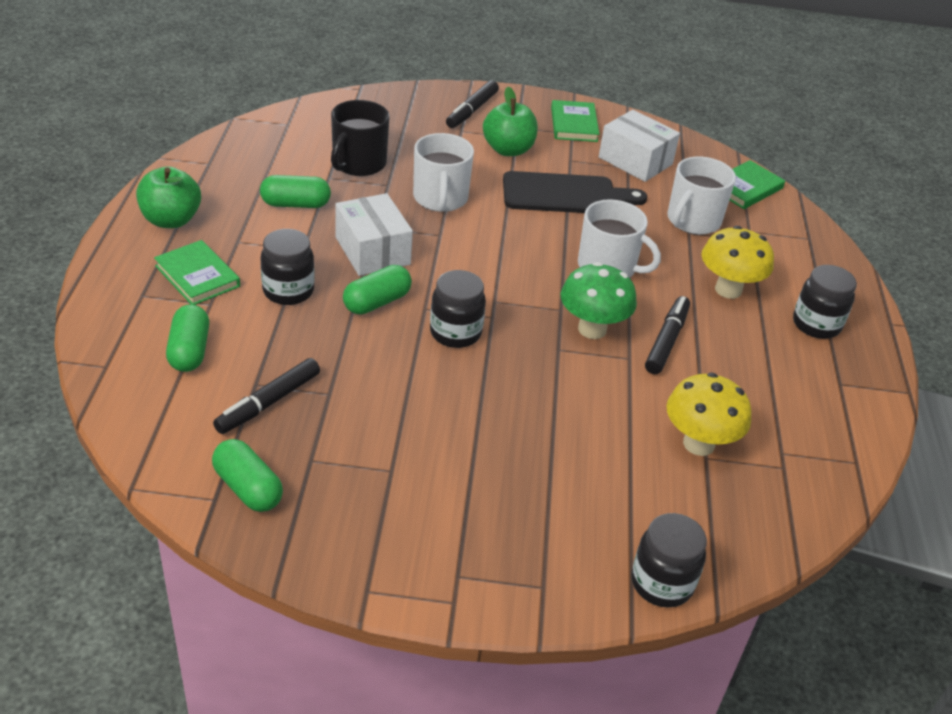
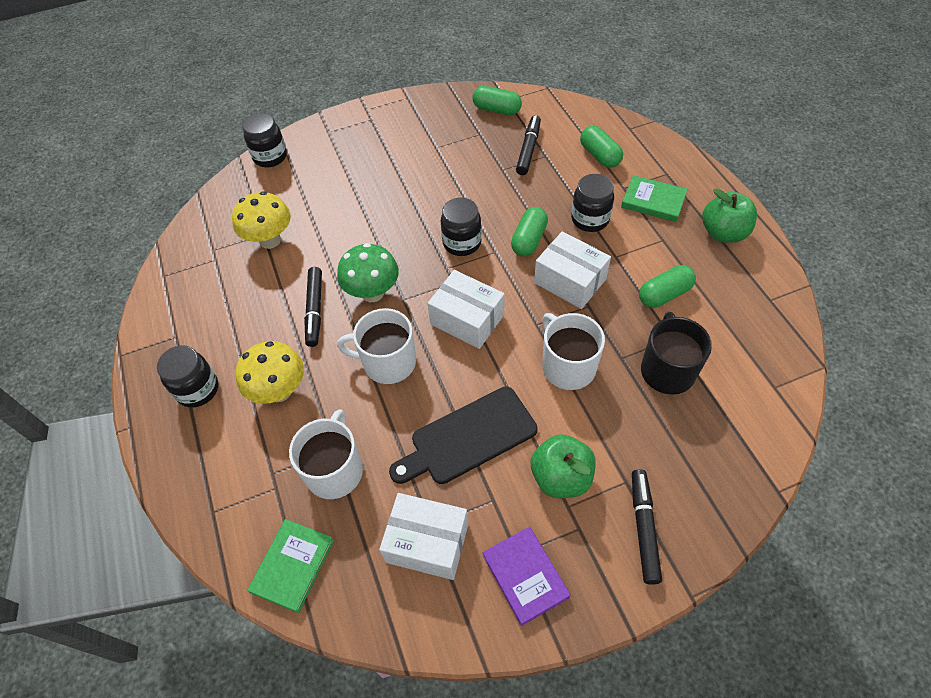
camera: 160 degrees right, 15 degrees up
(505, 265) = (467, 319): none -> white box
(573, 124) = (525, 576): green book -> purple book

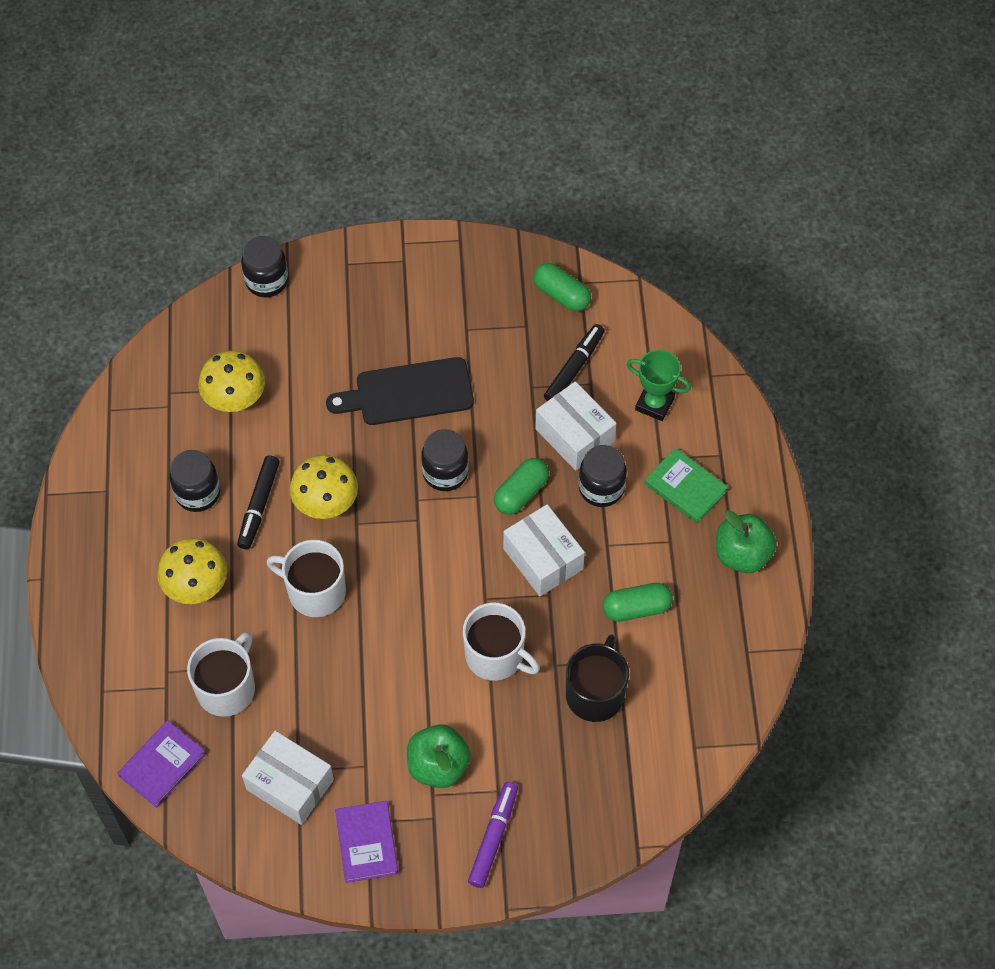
camera: 15 degrees right, 5 degrees up
(197, 389) = (116, 559): black jar -> black jar (197, 493)
(293, 566) = (162, 765): green book -> purple book
(372, 293) = (326, 504): green mushroom -> yellow mushroom
(467, 319) = (414, 569): white box -> white box (574, 435)
(468, 437) = (366, 698): black cutting board -> black cutting board (408, 393)
(567, 366) = (496, 656): white mug -> white mug turned 135 degrees clockwise
(599, 155) = (654, 404): green capsule -> green trophy
(643, 528) = (493, 837): black marker -> purple marker

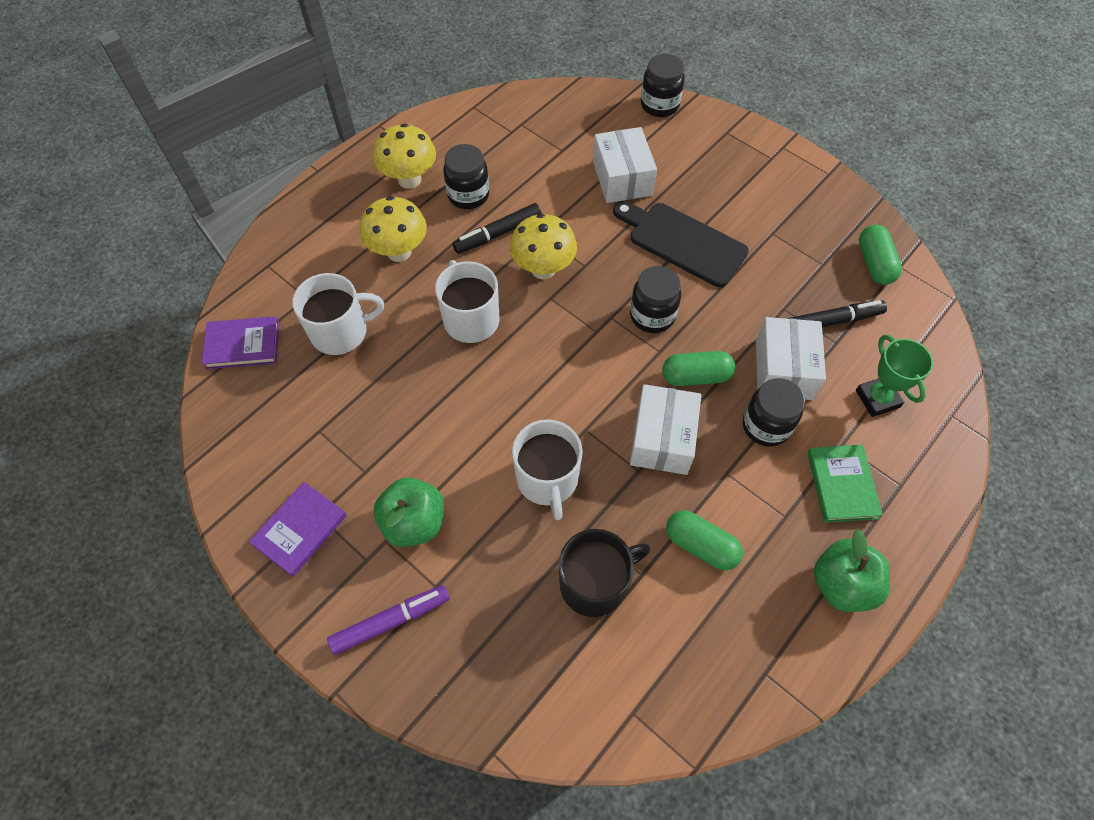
camera: 45 degrees right, 0 degrees up
(235, 400) = (557, 159): yellow mushroom -> yellow mushroom (409, 179)
(290, 785) = (301, 435): white box -> white box (622, 178)

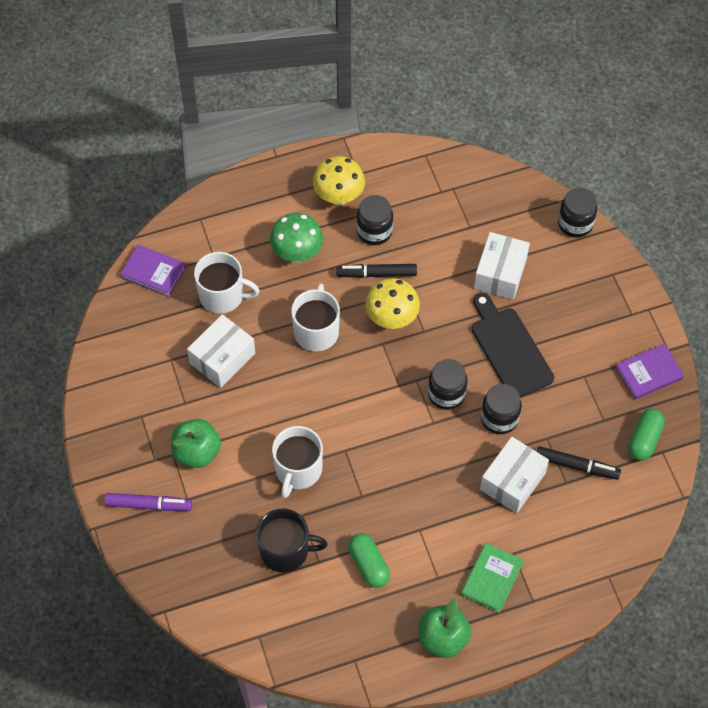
camera: 30 degrees right, 0 degrees up
(300, 530) = (125, 419): purple book -> purple book (649, 373)
(399, 252) = (297, 253): yellow mushroom -> green mushroom
(662, 439) = (392, 484): white box -> white box (222, 358)
(695, 376) = (446, 453): green capsule -> none
(766, 426) = (470, 513): black jar -> black jar (499, 418)
(877, 399) = (564, 537): green trophy -> none

